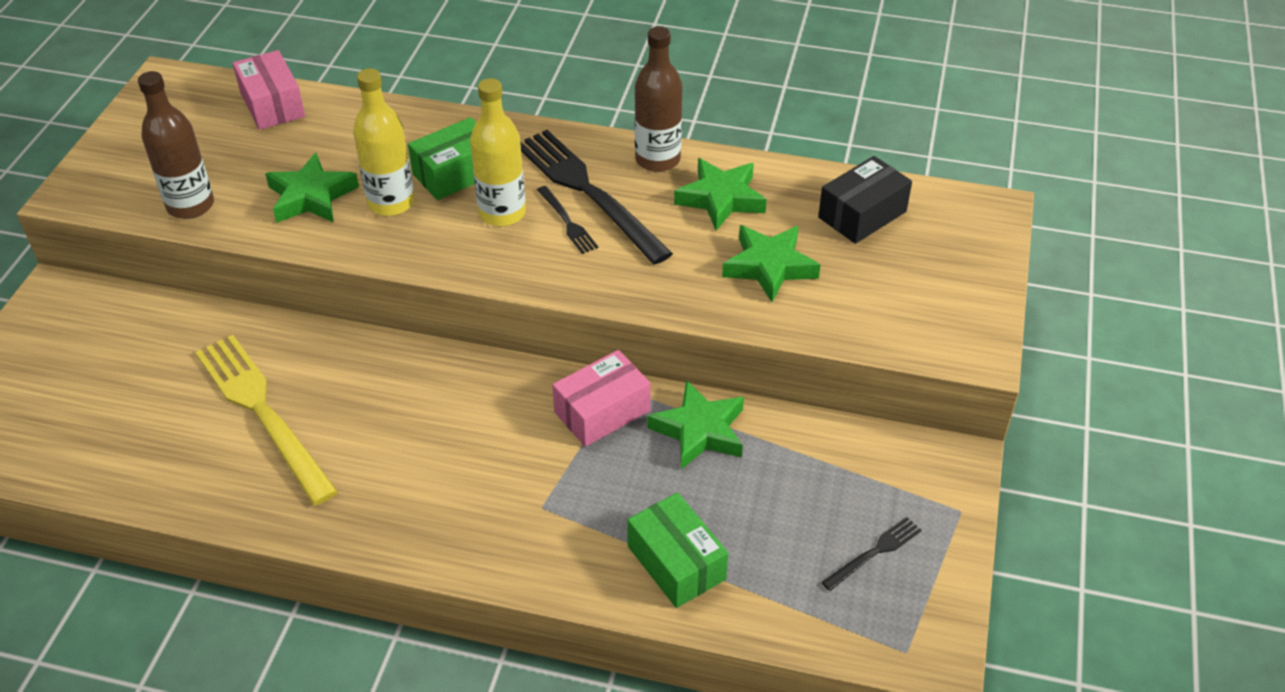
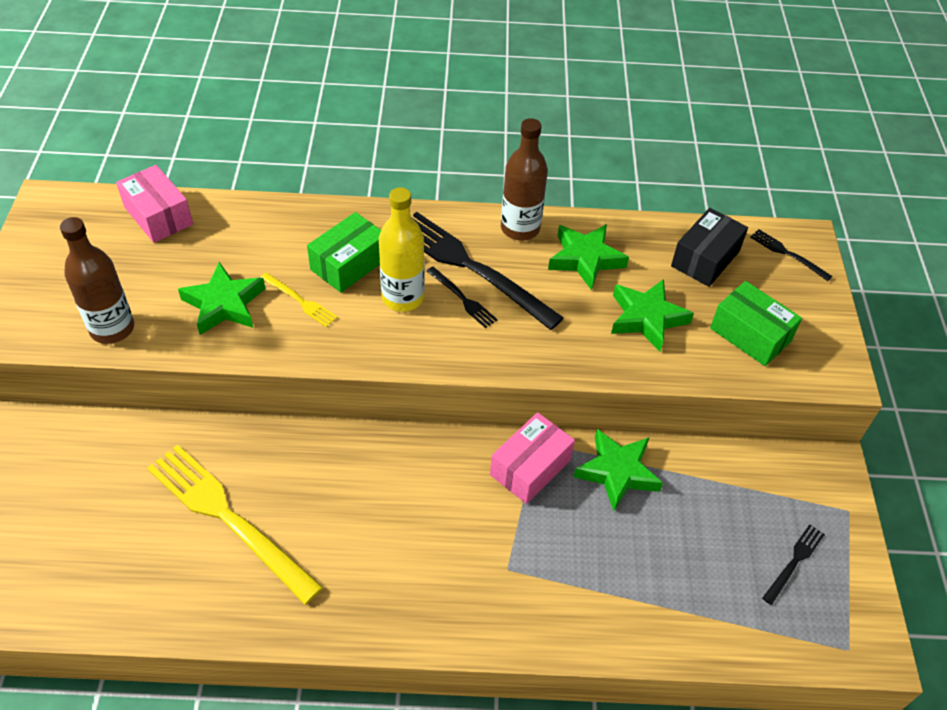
camera: 15 degrees left, 5 degrees up
(391, 203) = (300, 301): yellow bottle -> yellow fork
(676, 563) = (638, 602): green box -> green box (750, 335)
(964, 221) = (788, 254): none -> black fork

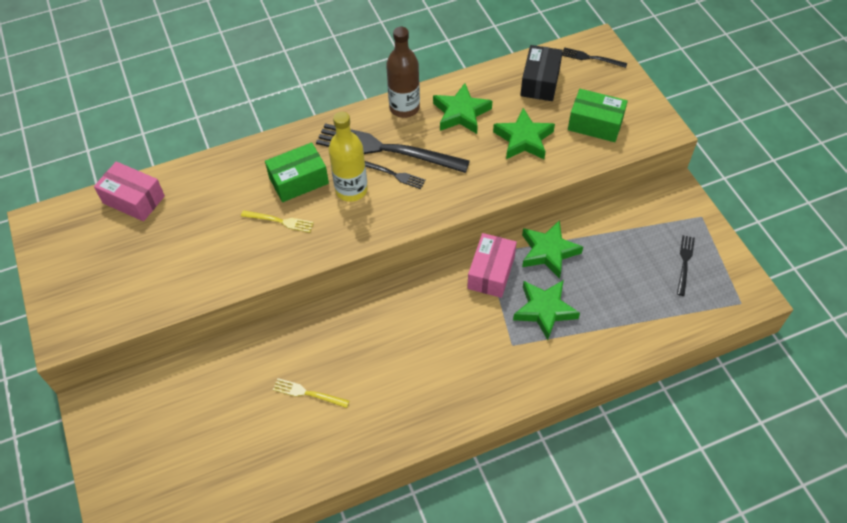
camera: 20 degrees left, 5 degrees up
(112, 329) = (154, 296): brown bottle -> none
(224, 304) = (226, 245): green star -> green star (544, 310)
(229, 518) = (308, 393): yellow fork -> yellow fork, size x0.45
(349, 264) = (299, 180): green box -> green box turned 45 degrees clockwise

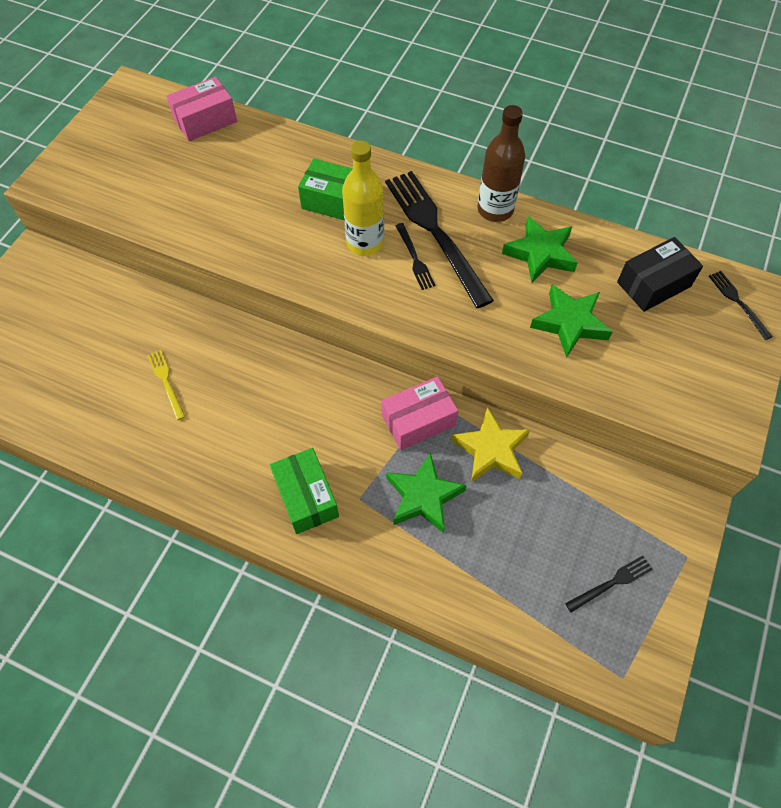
camera: 45 degrees right, 5 degrees up
(134, 199) = (205, 120): pink box -> pink box turned 75 degrees clockwise
(279, 221) = (281, 222): yellow fork -> none
(548, 252) = (491, 450): green star -> yellow star
(595, 124) = (660, 367): green box -> green box (306, 497)

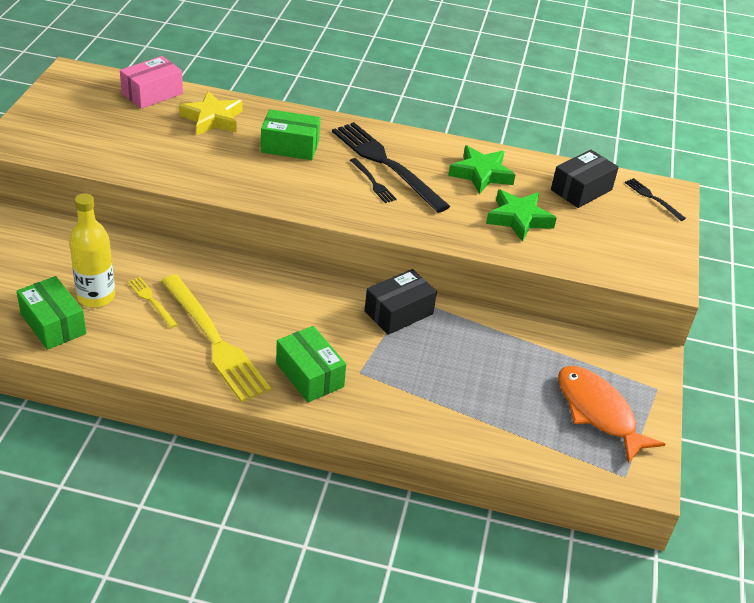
camera: 15 degrees left, 20 degrees down
(65, 404) = (53, 324): none -> green box
(218, 440) = (214, 340): none -> yellow fork
(365, 243) = (325, 174): yellow bottle -> yellow bottle (96, 297)
(418, 421) = (399, 313): pink box -> black box
(423, 496) = (418, 366): green star -> none
(491, 450) = (469, 328): yellow star -> yellow star (212, 119)
(495, 210) = (434, 146): brown bottle -> none
(611, 583) = (598, 412): black fork -> orange fish

